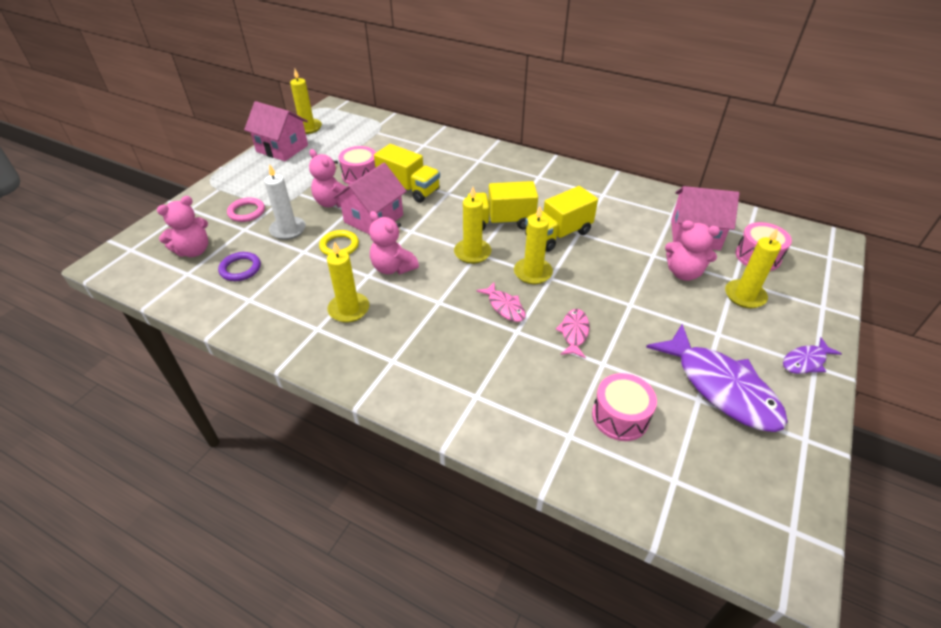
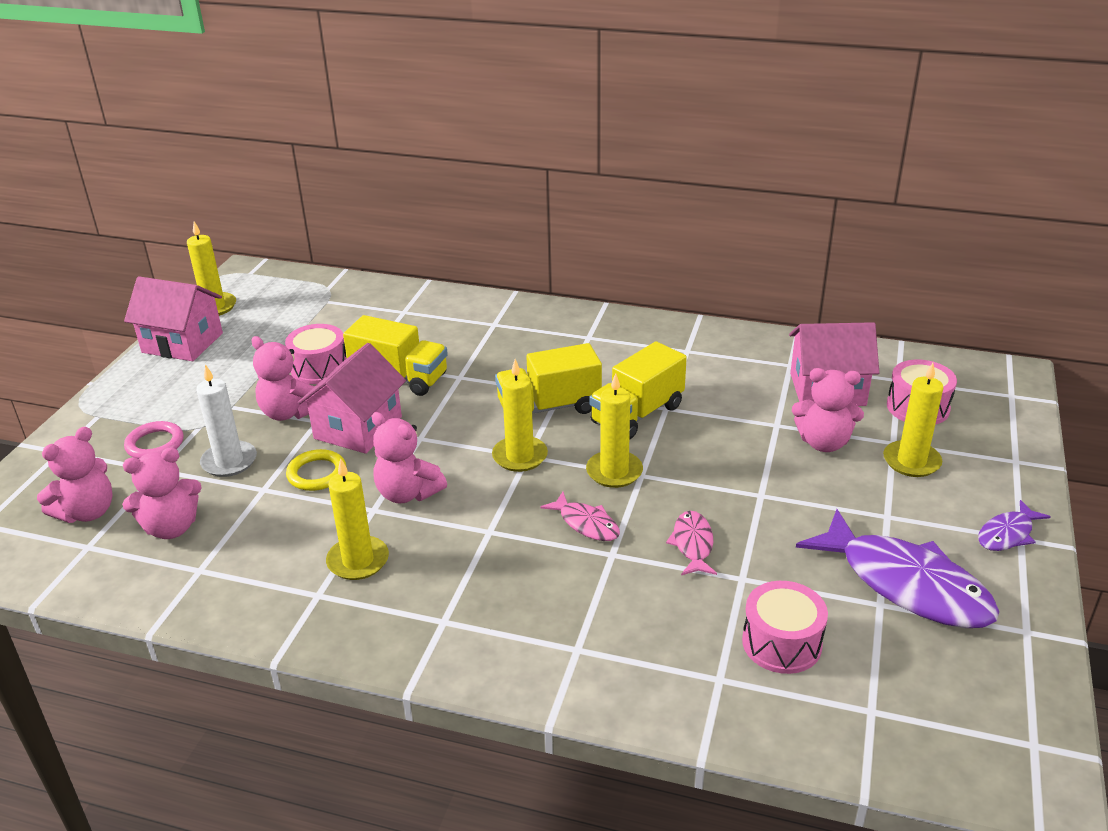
camera: 10 degrees left, 10 degrees down
(240, 269) = (171, 528): purple ring -> pink teddy bear

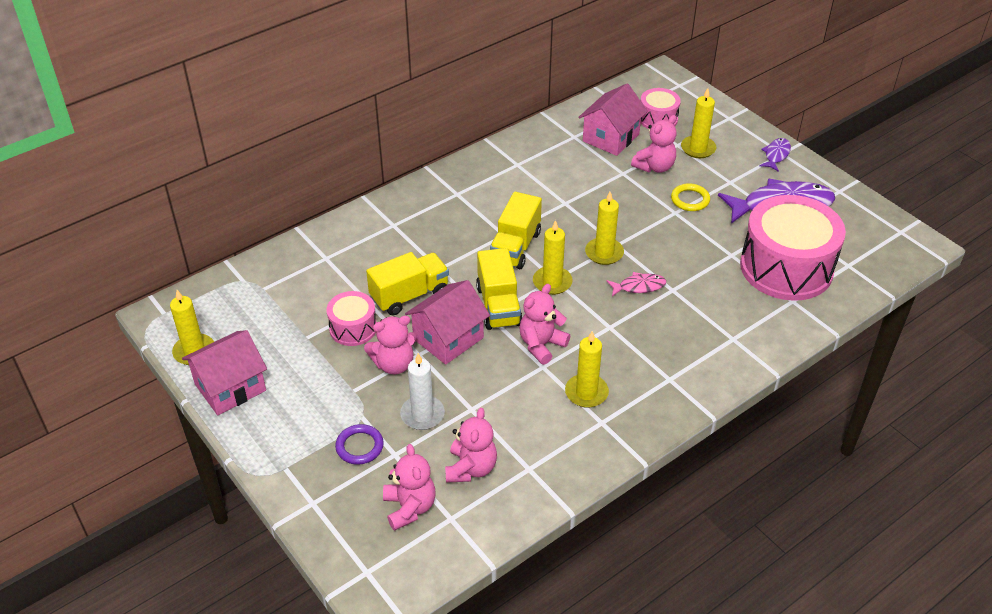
camera: 55 degrees left, 10 degrees up
(155, 444) = (359, 446): pink ring -> purple ring
(317, 474) = (480, 377): yellow ring -> yellow ring (690, 200)
(358, 428) = (448, 338): pink house -> pink house turned 75 degrees clockwise
(407, 493) = (541, 345): pink teddy bear -> pink teddy bear turned 150 degrees clockwise
(637, 414) = (560, 217): yellow truck -> yellow truck (498, 306)
(692, 544) = (691, 257): pink fish -> none
(781, 643) = (786, 267): pink drum -> pink drum, size x2.04
(1007, 534) = (776, 155): purple fish -> purple fish turned 150 degrees counterclockwise

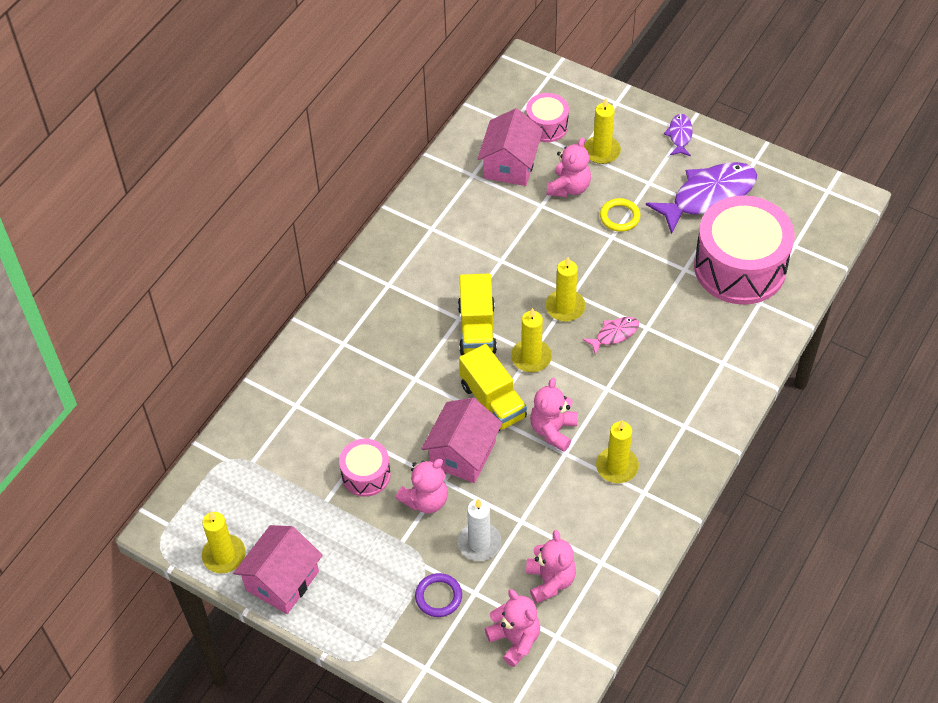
camera: 20 degrees left, 10 degrees up
(409, 295) = (401, 419): yellow truck -> none

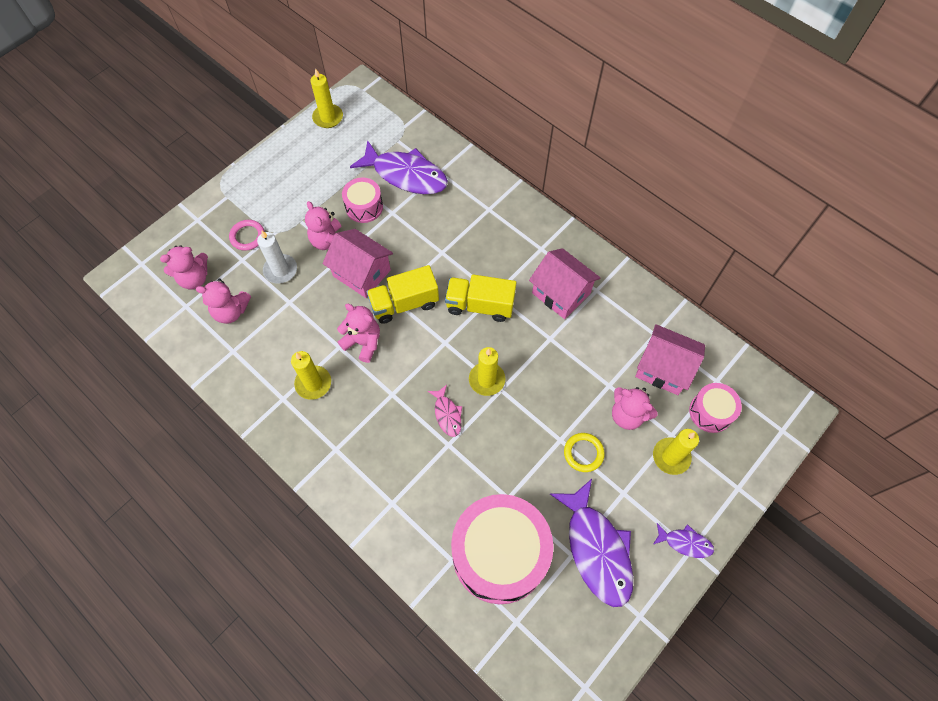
camera: 100 degrees right, 10 degrees up
(282, 580) = (296, 147): pink house -> pink house (561, 293)
(307, 440) = (406, 175): none -> purple fish
(438, 596) = (247, 236): purple ring -> pink ring
(531, 357) = (440, 341): yellow candle -> none

